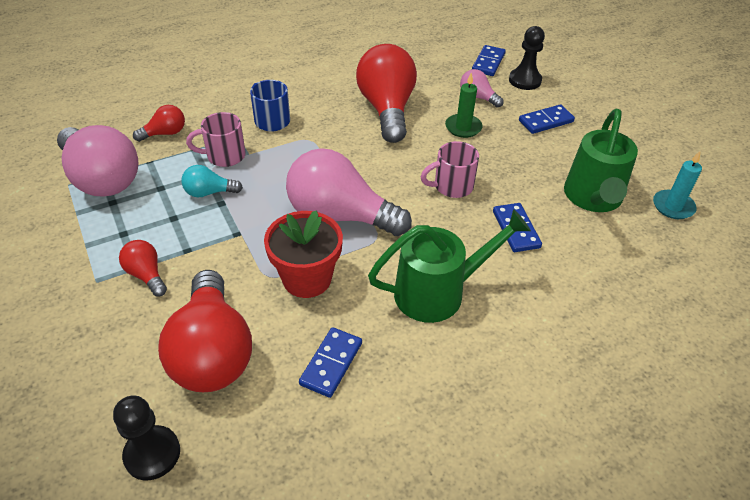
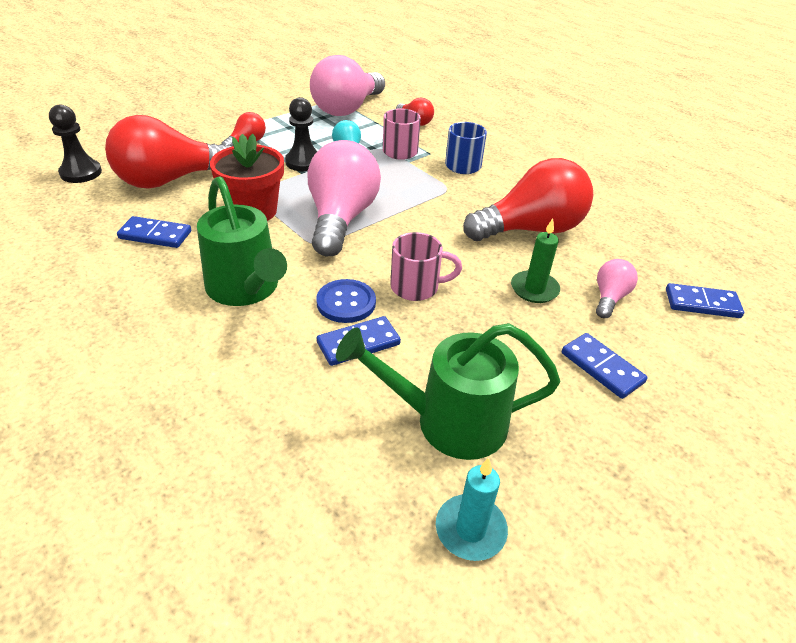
camera: 75 degrees right, 5 degrees down
(452, 186) = (416, 287): pink mug -> pink mug turned 120 degrees clockwise
(466, 229) = (346, 302): none -> blue button
(525, 80) = (689, 342): black pawn -> black pawn (303, 162)

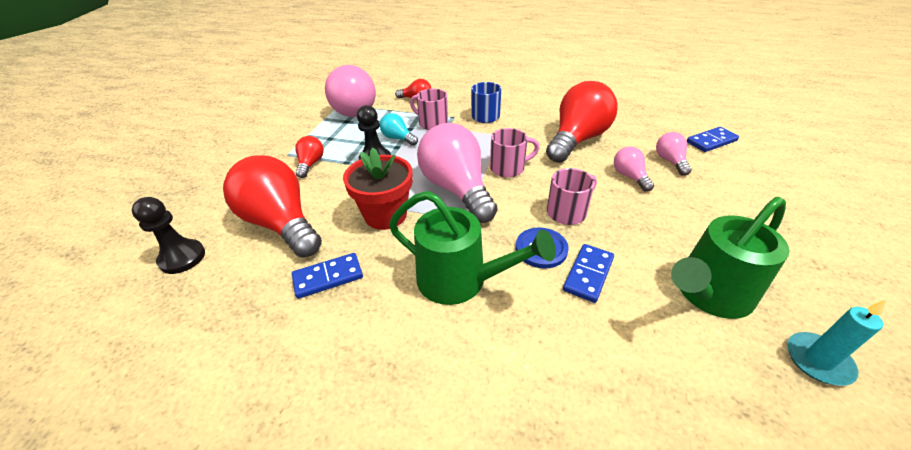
camera: 30 degrees left, 0 degrees up
(170, 180) = (281, 224): red light bulb -> red light bulb turned 105 degrees clockwise
(416, 223) = (508, 168): none -> pink mug
(534, 289) = (629, 176): green candle -> pink light bulb
(601, 368) = (724, 206): blue domino -> none

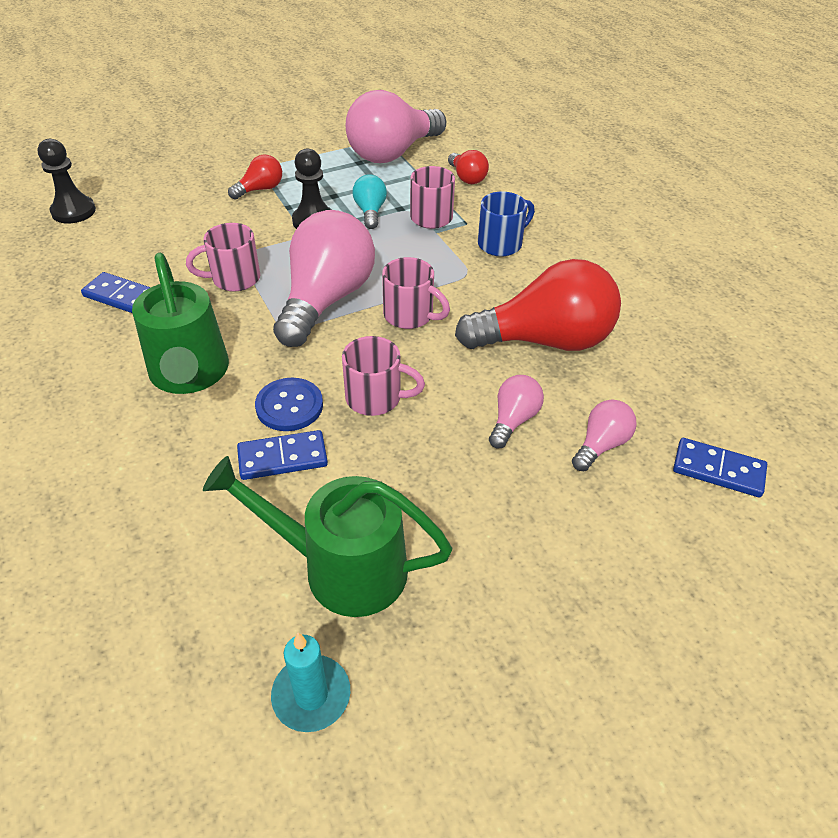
camera: 45 degrees right, 5 degrees up
(281, 224) = (160, 230): red light bulb -> none
(385, 215) = (234, 279): red flower pot -> pink mug

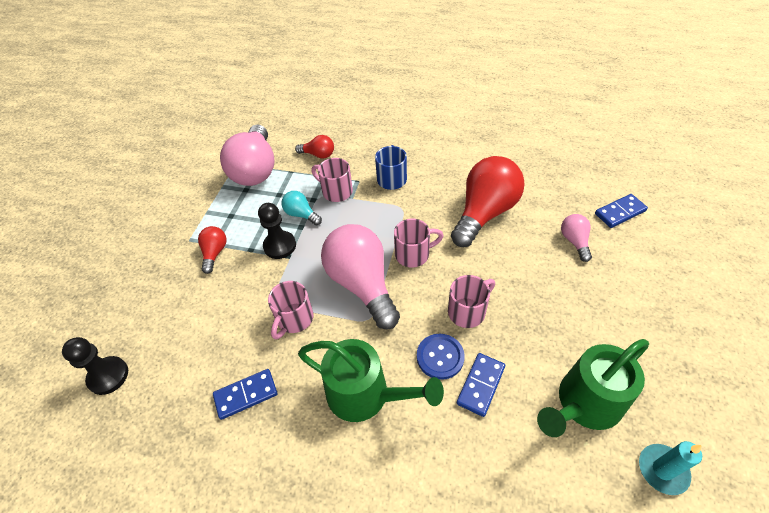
camera: 45 degrees left, 5 degrees up
(513, 420) = (532, 263): pink light bulb -> none

